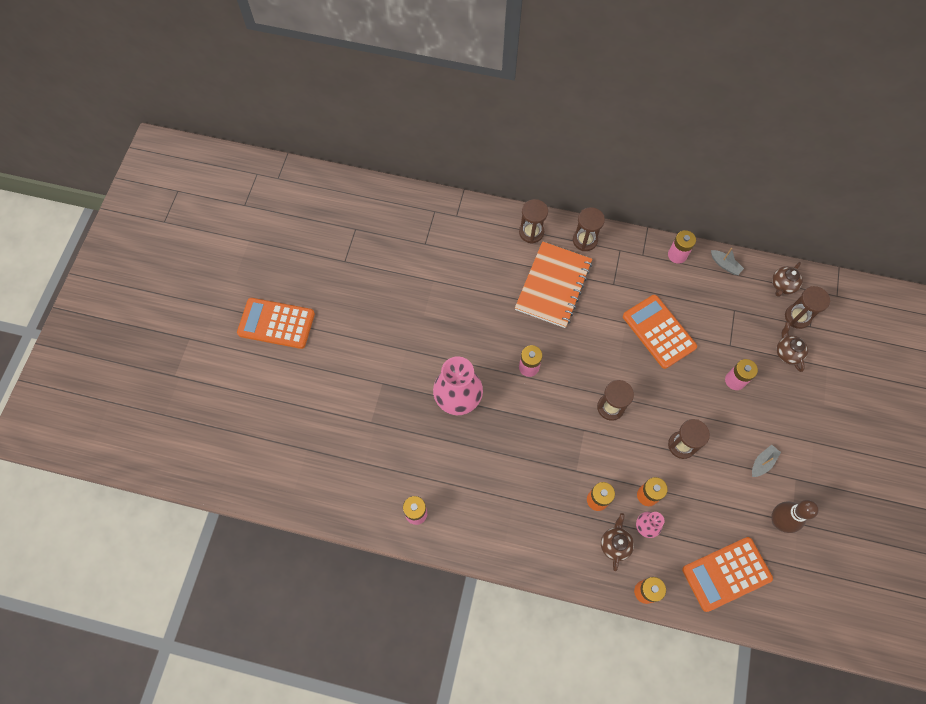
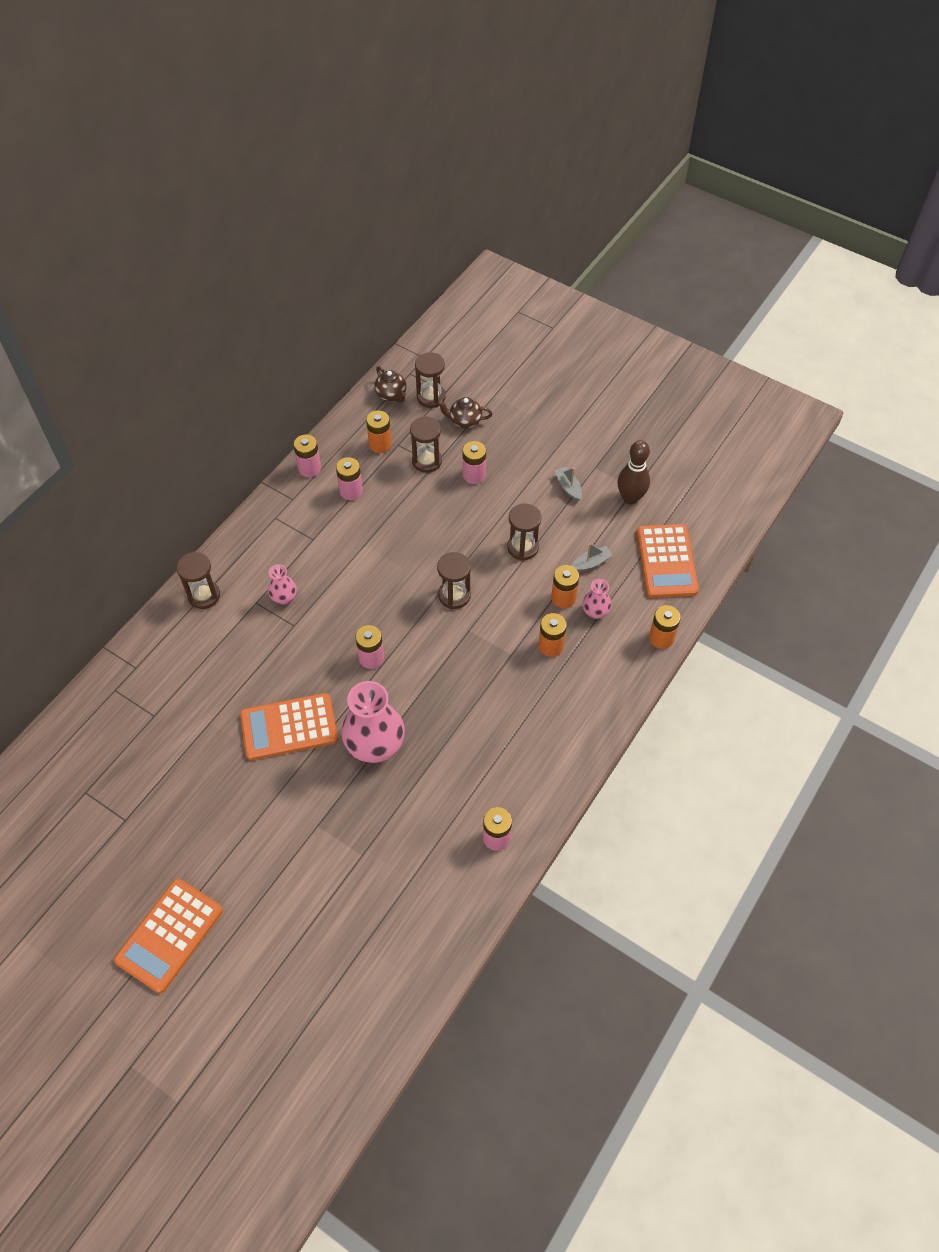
camera: 70 degrees left, 10 degrees down
(553, 286) = (284, 597): orange notebook -> pink vase
(585, 240) = (244, 546): brown hourglass -> brown hourglass (427, 461)
(615, 544) = (604, 647): brown teapot -> none
(659, 331) = (389, 519): orange calculator -> orange calculator (289, 727)
(671, 293) = (351, 491): none -> pink battery
(725, 265) = (343, 432): grey boat -> grey boat (591, 563)
(727, 297) = (380, 444): none -> orange battery

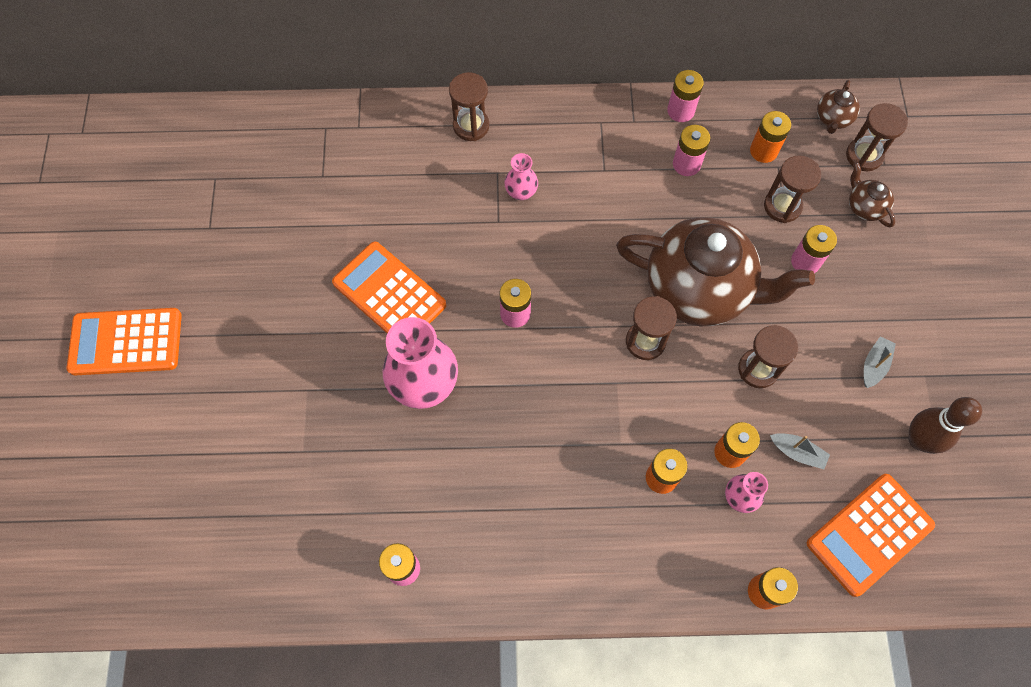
camera: 55 degrees right, 10 degrees up
(444, 543) = (699, 290): none -> brown teapot

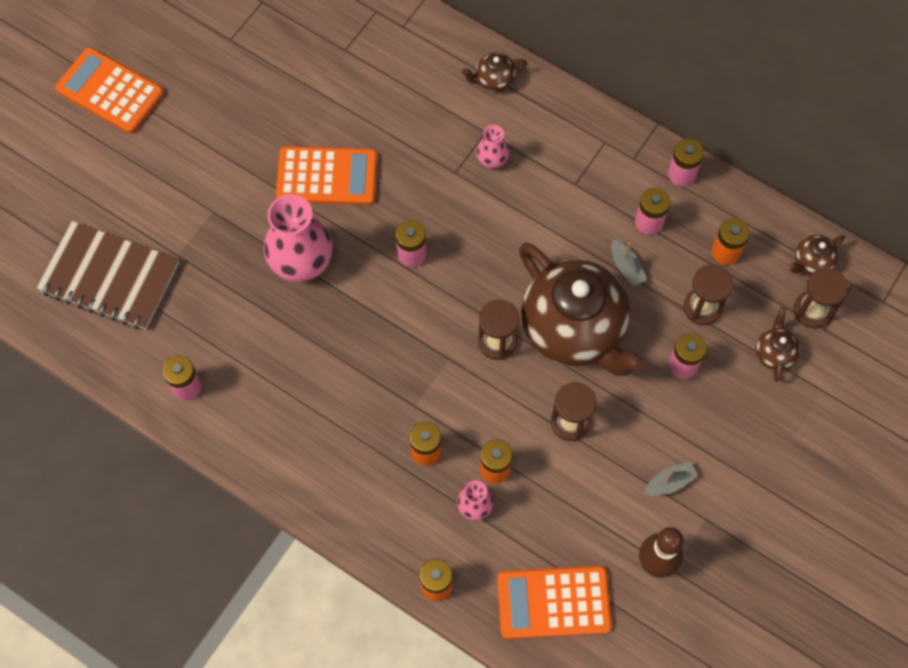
camera: 35 degrees right, 0 degrees up
(252, 516) = (109, 277): none -> brown notebook
(389, 294) = (327, 177): orange calculator -> orange calculator turned 105 degrees clockwise
(471, 126) = (494, 80): brown hourglass -> brown teapot
(797, 452) = (548, 505): grey boat -> grey boat (626, 267)

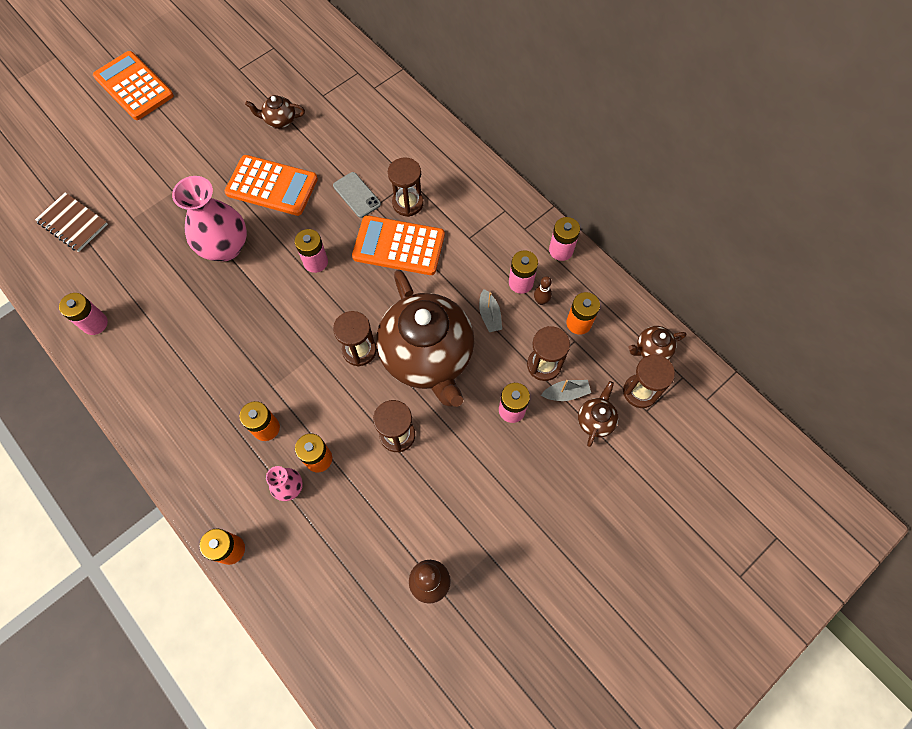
camera: 15 degrees right, 0 degrees up
(109, 277) = (73, 223): brown notebook -> brown notebook, size x0.61
(430, 164) = (357, 195): none -> grey phone
(492, 160) = (408, 203): pink vase -> brown hourglass
(494, 80) = (431, 143): brown teapot -> brown teapot (280, 121)
(553, 602) = (327, 594): orange calculator -> orange calculator (399, 246)
(670, 482) = (467, 512): grey boat -> grey boat (566, 393)
(677, 237) = (541, 301): none -> brown bowling pin

